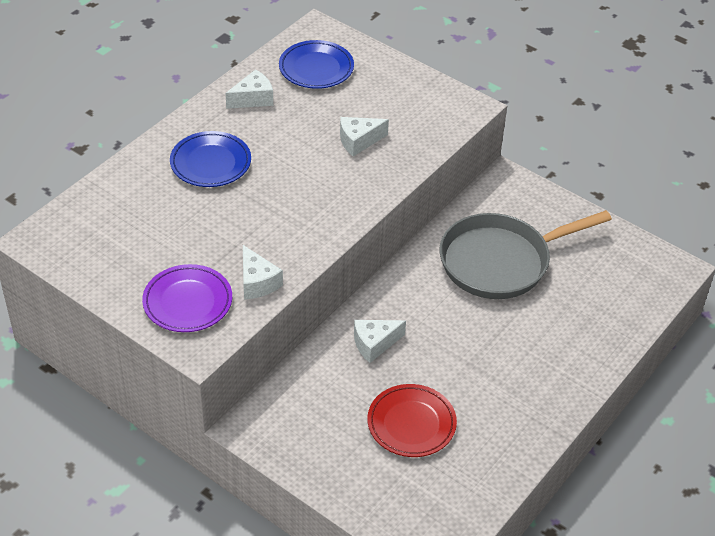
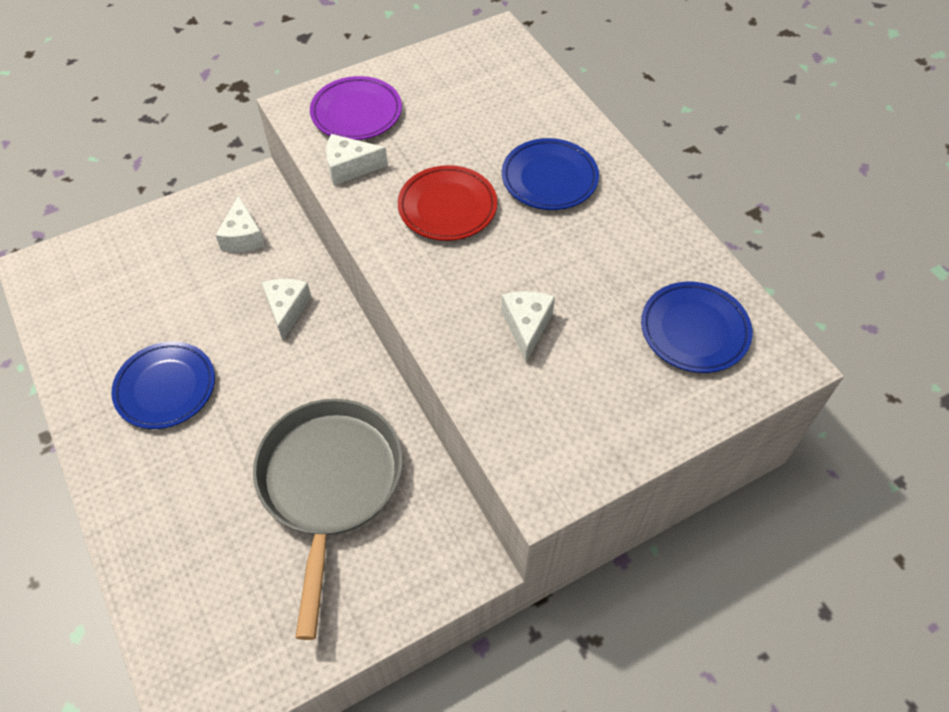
camera: 115 degrees right, 10 degrees up
(253, 99) = (652, 247): white cheese -> white cheese (243, 237)
(411, 424) = (173, 303): red plate -> red plate (447, 207)
(489, 388) = (166, 388): none -> blue plate

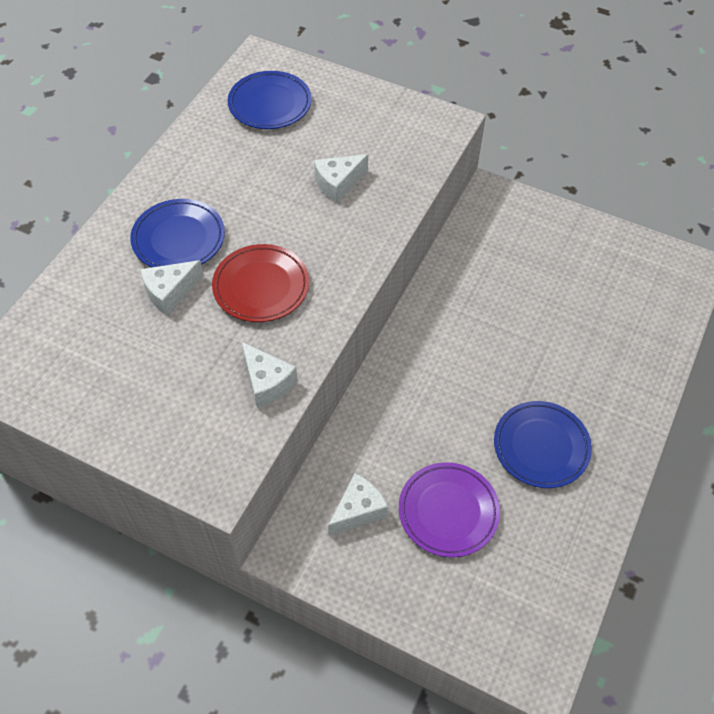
camera: 125 degrees left, 0 degrees up
(287, 309) = (403, 416): white cheese -> white cheese (170, 292)
(330, 485) = (512, 291): grey pan -> none
(356, 113) = (191, 424): purple plate -> purple plate (448, 511)

